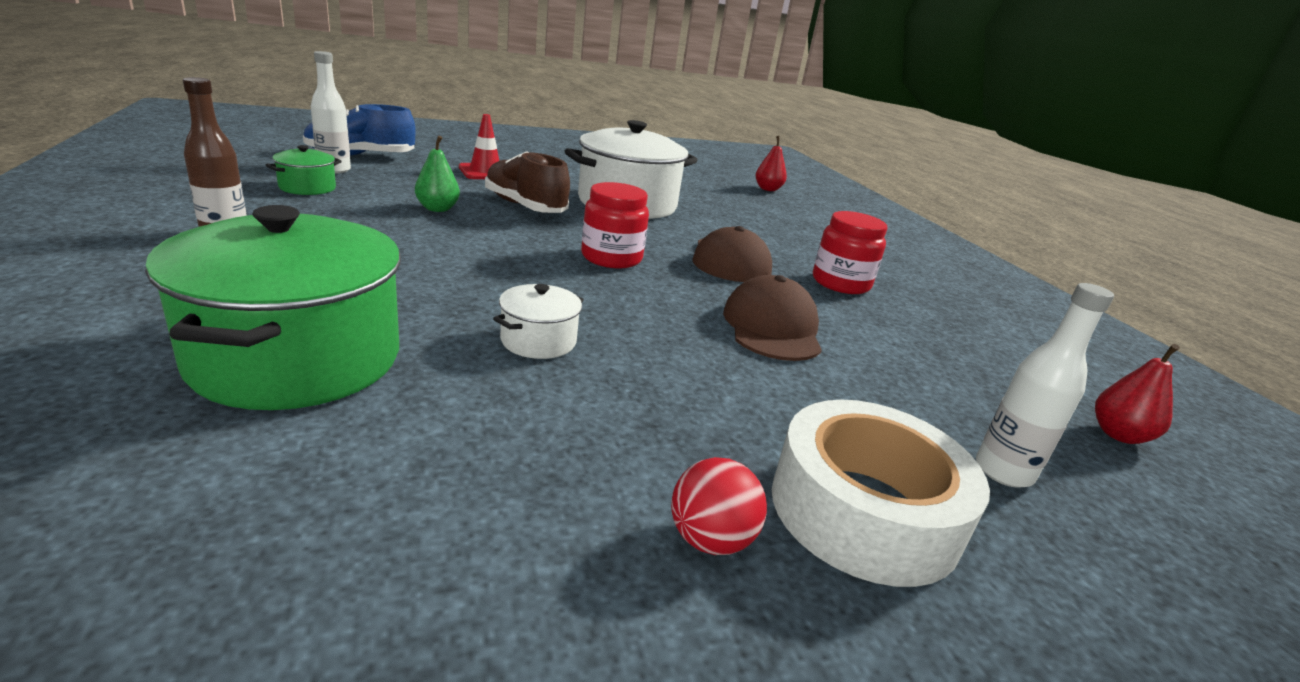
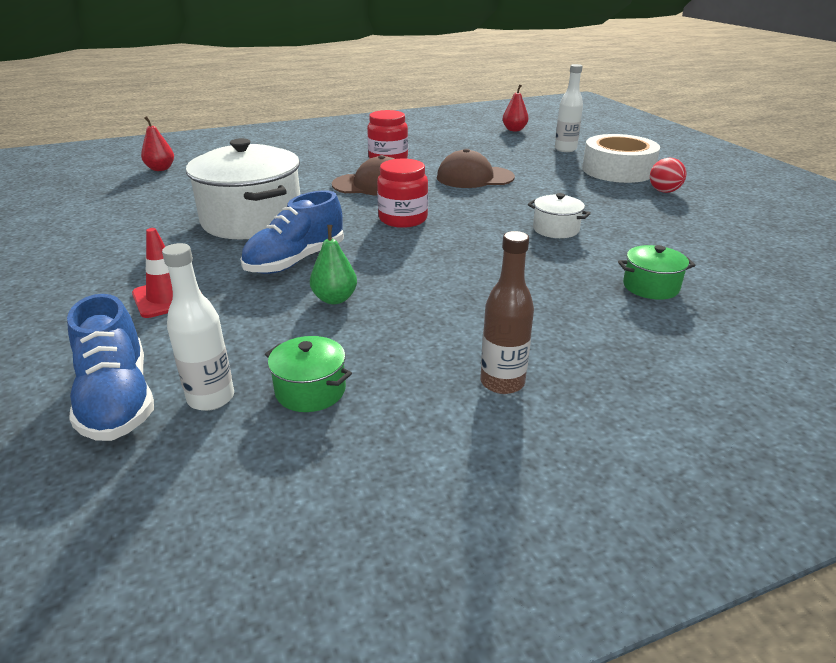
camera: 90 degrees left, 5 degrees up
(297, 358) = (650, 287): green pot -> green pot, size x0.45
(525, 207) = (295, 261): brown shoe -> blue shoe

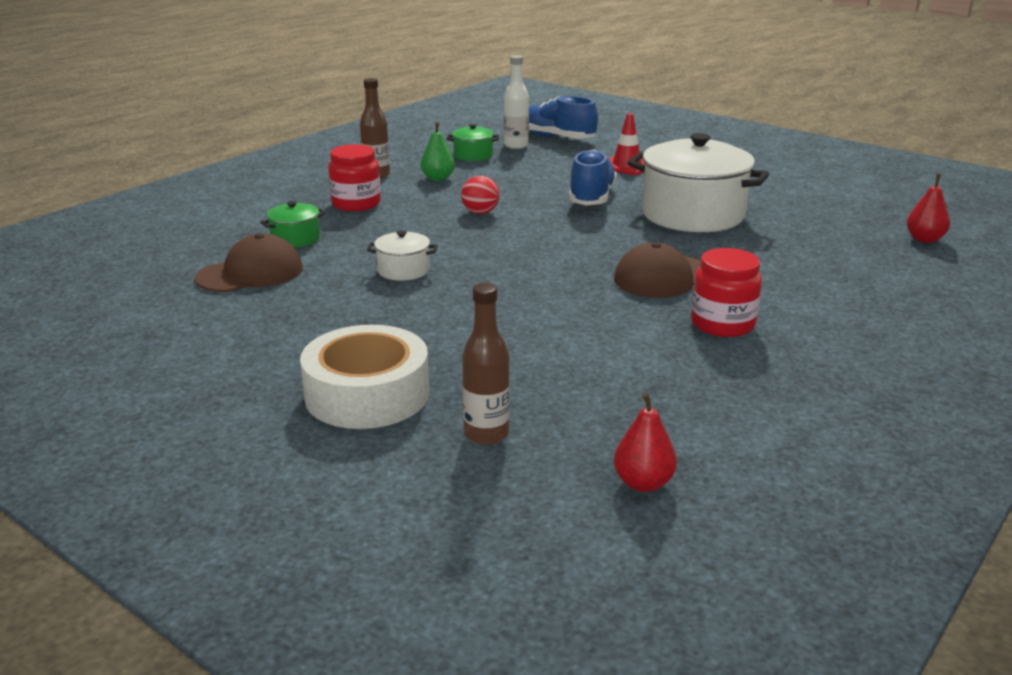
camera: 150 degrees right, 5 degrees down
(335, 299) = (523, 185): green pear -> green pear (438, 178)
(403, 219) = (564, 246): red jar -> red jar (356, 204)
(474, 177) = (562, 320): brown cap -> brown cap (250, 273)
(565, 149) = (486, 434): white bottle -> brown bottle
(664, 191) = (287, 361): red ball -> red ball (480, 213)

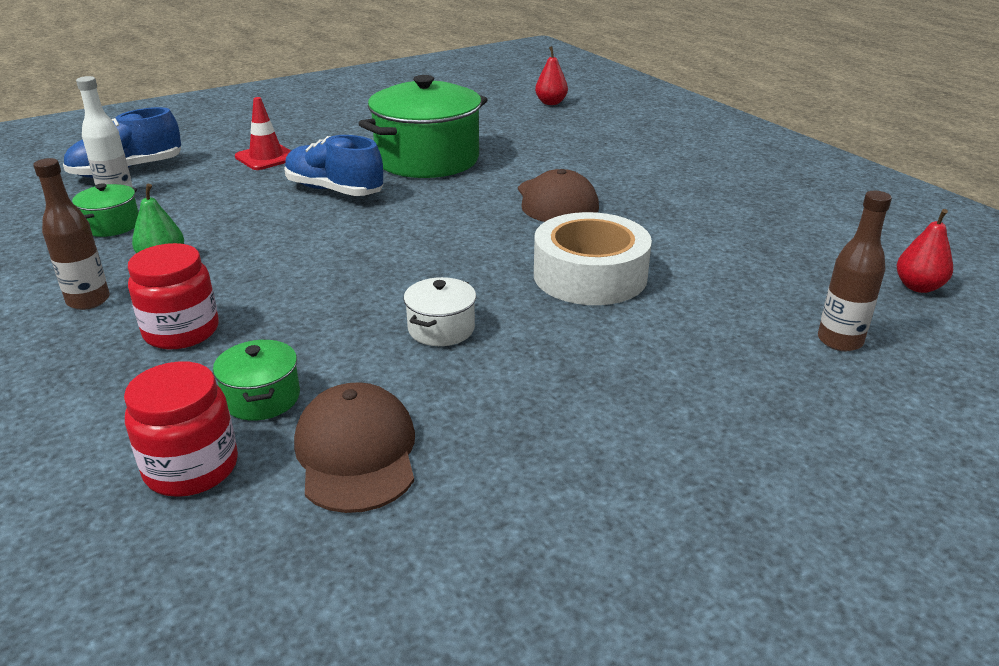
camera: 70 degrees left, 5 degrees up
(367, 394) = (750, 397): white tape -> white tape (590, 275)
(480, 213) = (311, 254): red ball -> none
(692, 215) = (427, 159): white pot -> green pot
(722, 324) = (662, 200): red jar -> red jar (191, 468)

